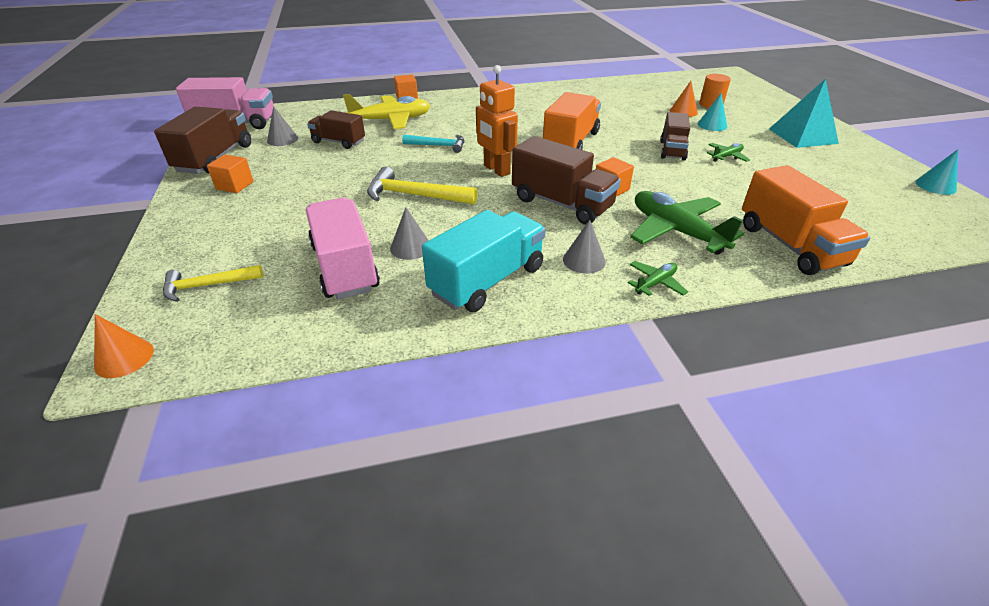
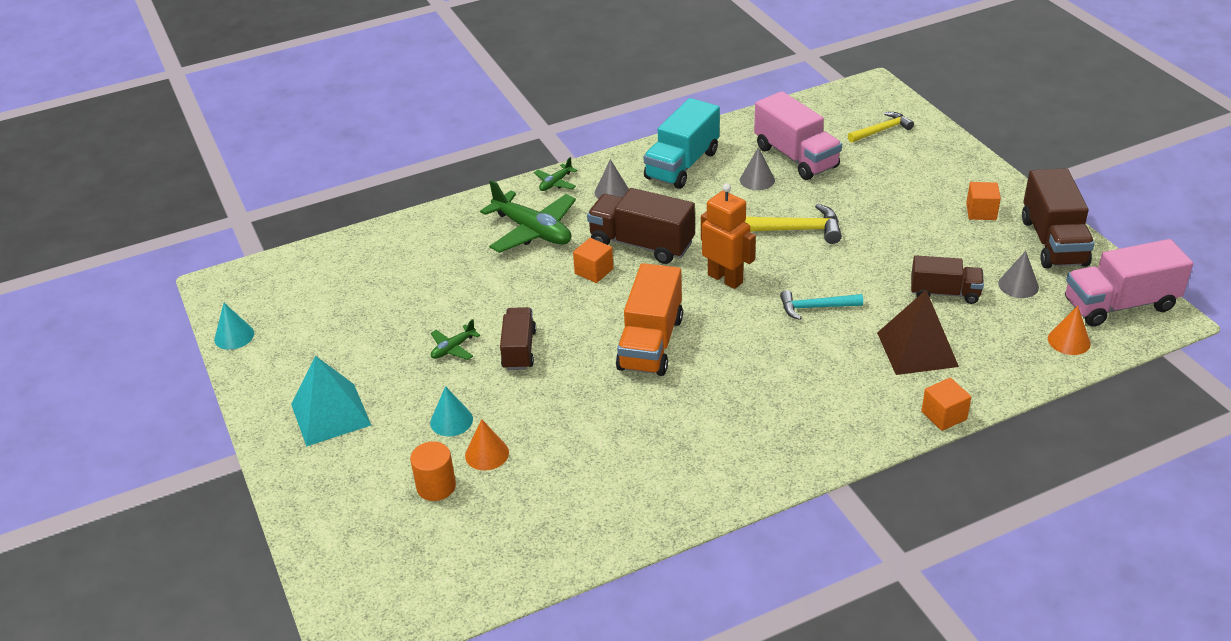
camera: 170 degrees right, 0 degrees up
(124, 358) = (877, 90): orange cone -> orange cone (1069, 341)
(391, 120) = (917, 349): yellow plane -> brown pyramid
(790, 245) = (435, 233): orange truck -> none

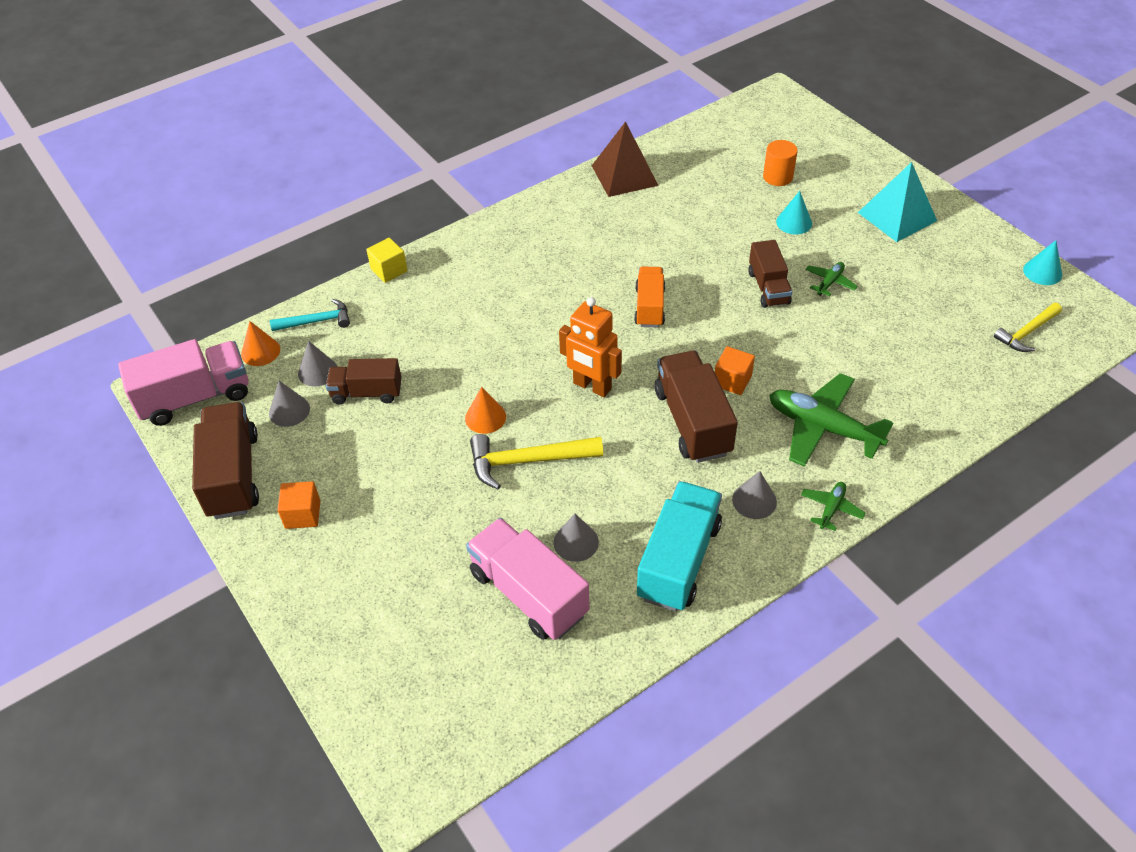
camera: 170 degrees right, 10 degrees up
(487, 454) = (751, 202): orange cone -> orange cone (485, 417)
(641, 244) = (692, 422): brown truck -> brown truck turned 120 degrees counterclockwise
(650, 343) = (649, 307): orange truck -> orange truck, size x0.64
(816, 307) = (497, 362): turquoise hammer -> turquoise hammer (316, 321)
(881, 130) = (408, 668): yellow hammer -> yellow hammer (1027, 332)
(917, 349) = (403, 328): brown pyramid -> brown pyramid (624, 175)
(944, 415) = (389, 270): orange cube -> yellow cube
(1000, 316) = (317, 371): none -> grey cone

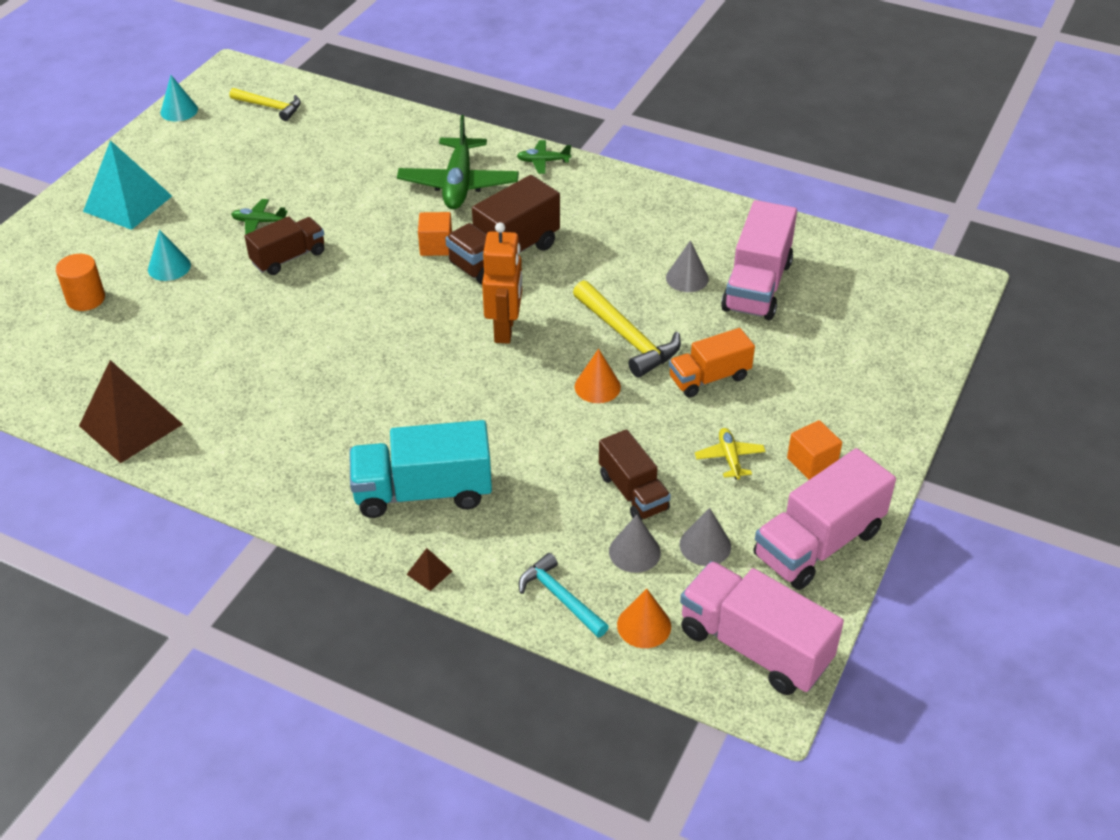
camera: 120 degrees left, 5 degrees down
(233, 475) = (818, 544): brown truck -> pink truck
(350, 464) = (729, 458): none -> yellow plane
(389, 270) = (429, 572): yellow cube -> brown pyramid
(649, 307) = (365, 328): orange truck -> orange truck (709, 378)
(678, 560) = (657, 220): turquoise truck -> turquoise truck (423, 492)
(754, 500) = (566, 199): grey cone -> none

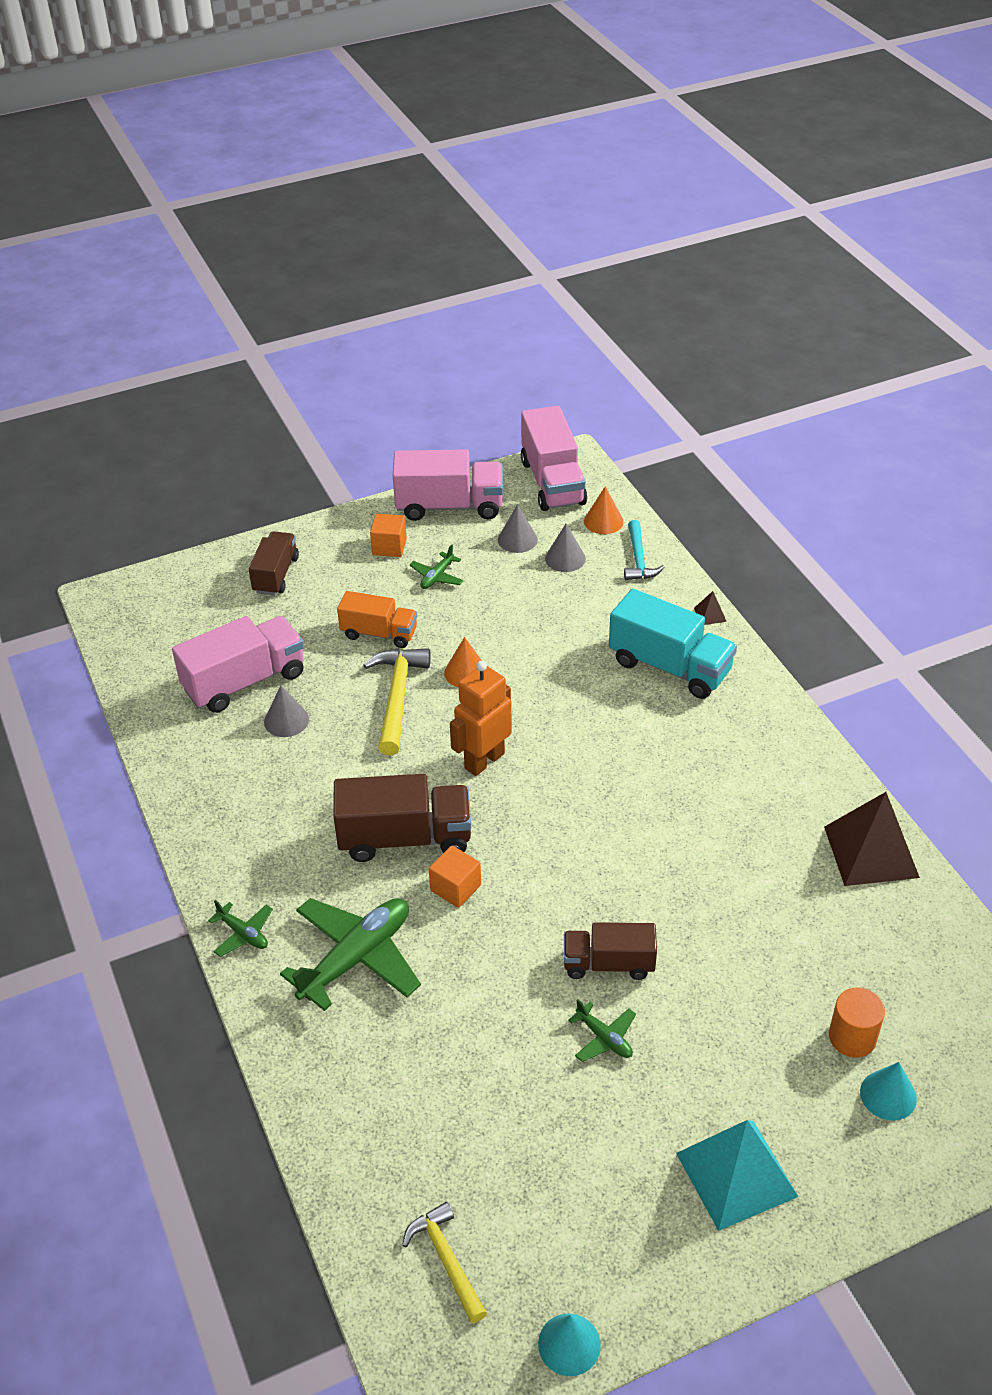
camera: 140 degrees left, 0 degrees up
(169, 267) = (740, 1030): turquoise cone -> turquoise cone (888, 1095)
(633, 492) = (525, 591): brown truck -> brown truck (276, 575)
(729, 458) = (437, 577): yellow plane -> green plane

